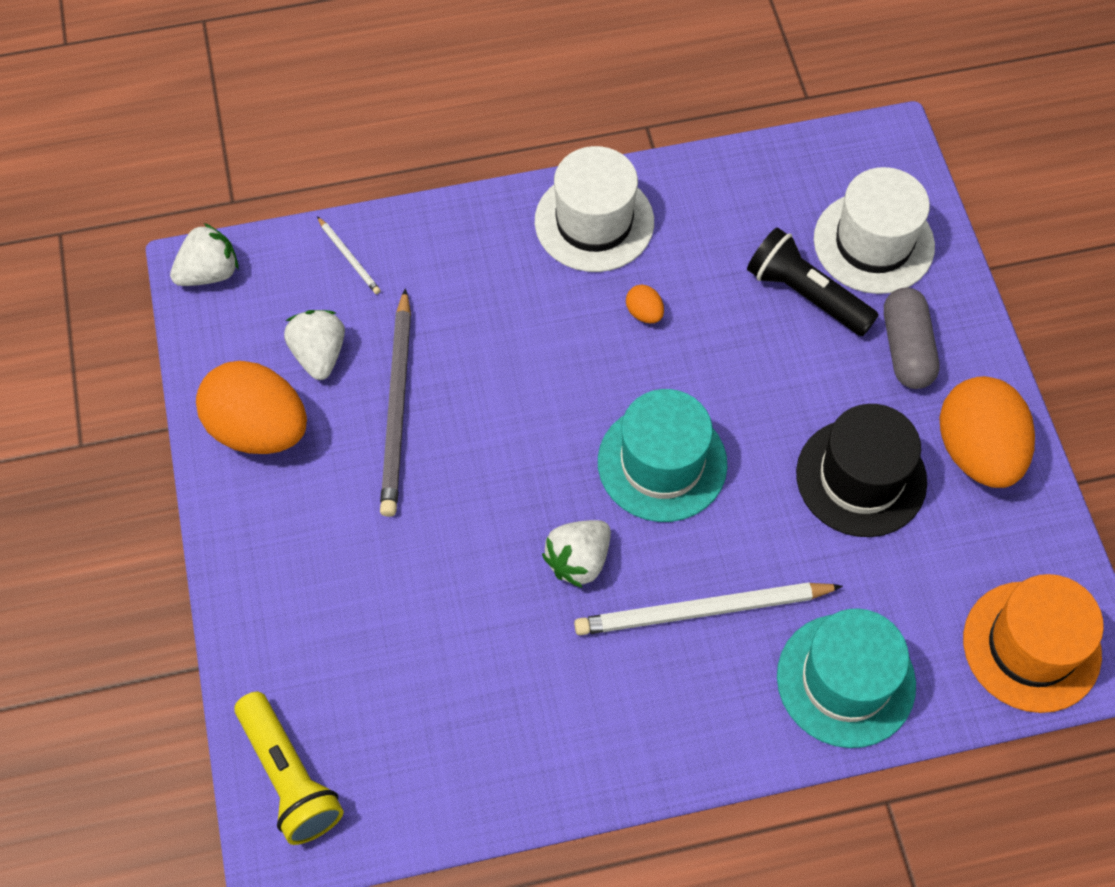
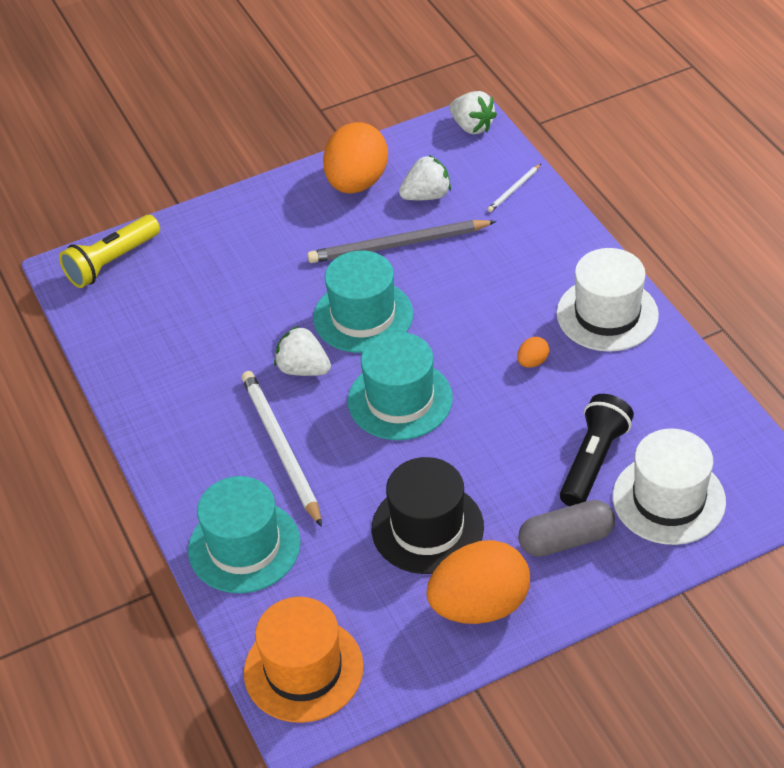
camera: 80 degrees right, 15 degrees down
(510, 473) = (363, 316): none -> turquoise hat

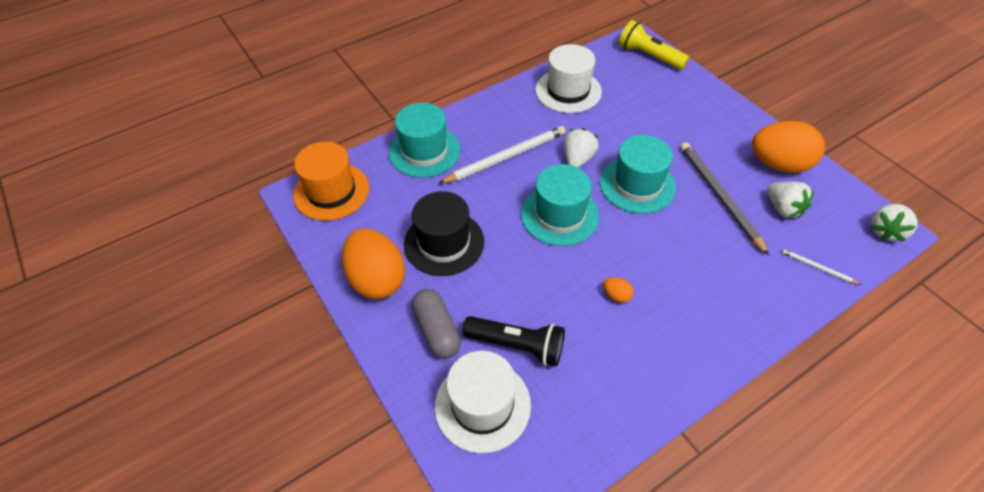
camera: 80 degrees right, 5 degrees up
(607, 314) = (686, 348): white hat -> white hat (568, 91)

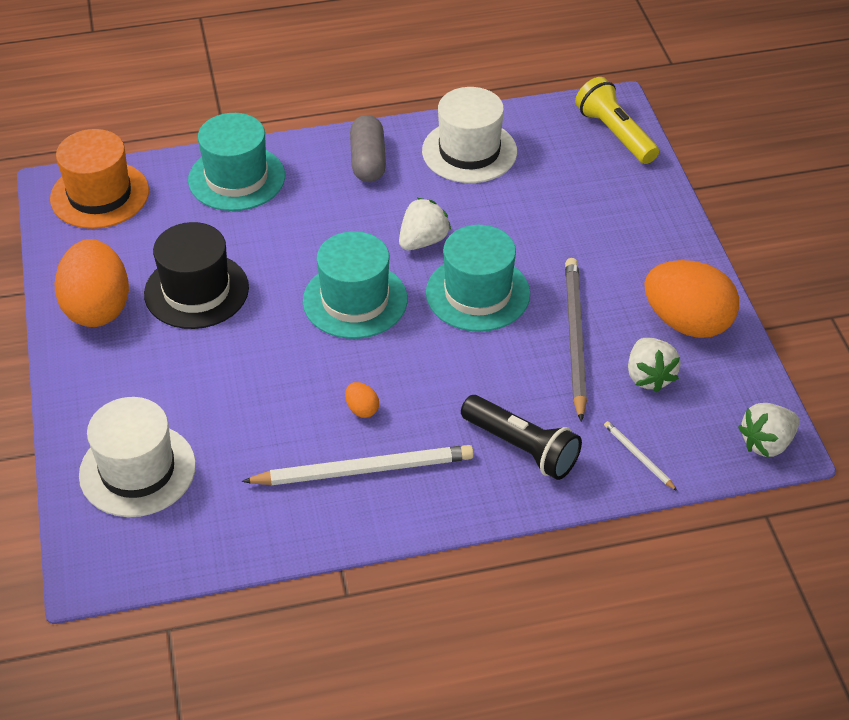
camera: 20 degrees right, 5 degrees down
(437, 330) = (133, 381): grey capsule -> grey capsule (368, 161)
(506, 157) = (333, 213): white pencil -> white pencil (364, 470)
(517, 346) = (212, 424): black flashlight -> black flashlight (521, 448)

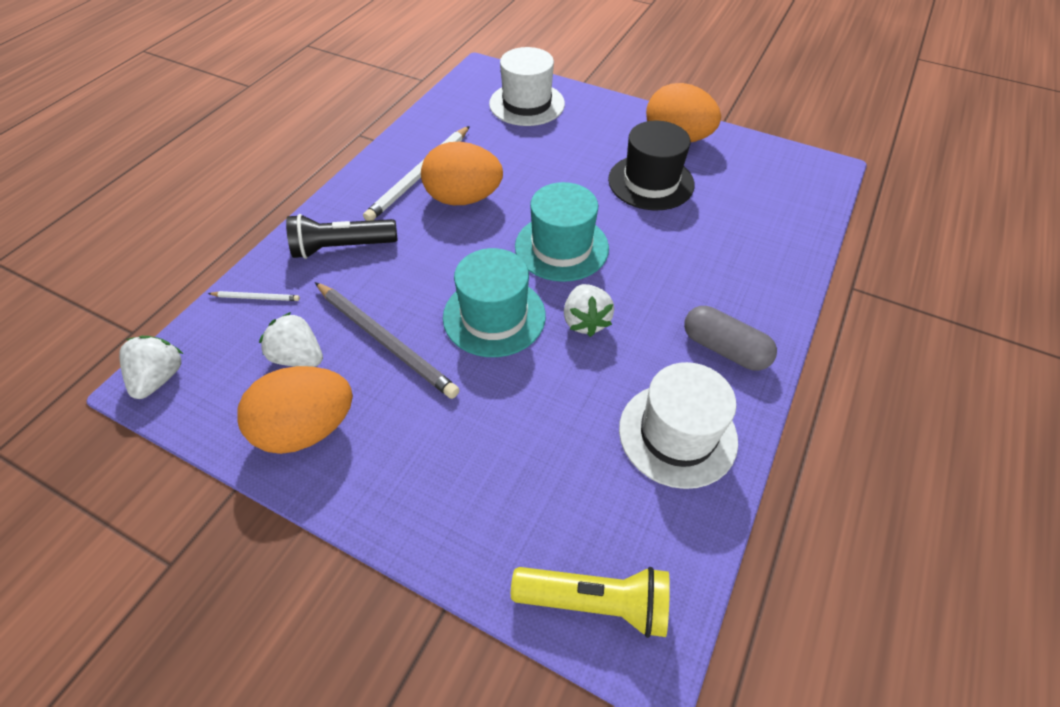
camera: 130 degrees right, 5 degrees up
(99, 195) = (802, 183): orange hat -> none
(236, 178) = (766, 257): turquoise hat -> none
(362, 409) = (463, 198): orange egg -> orange egg, size x2.49

